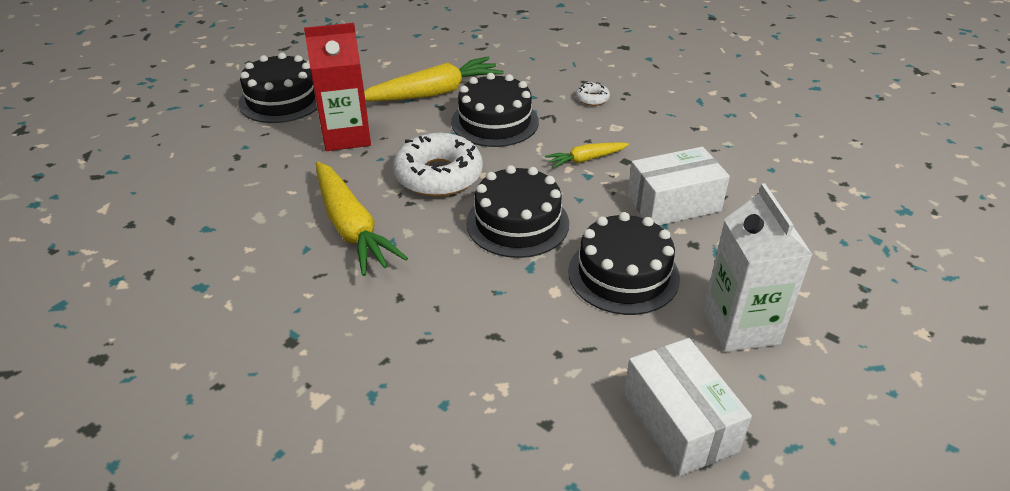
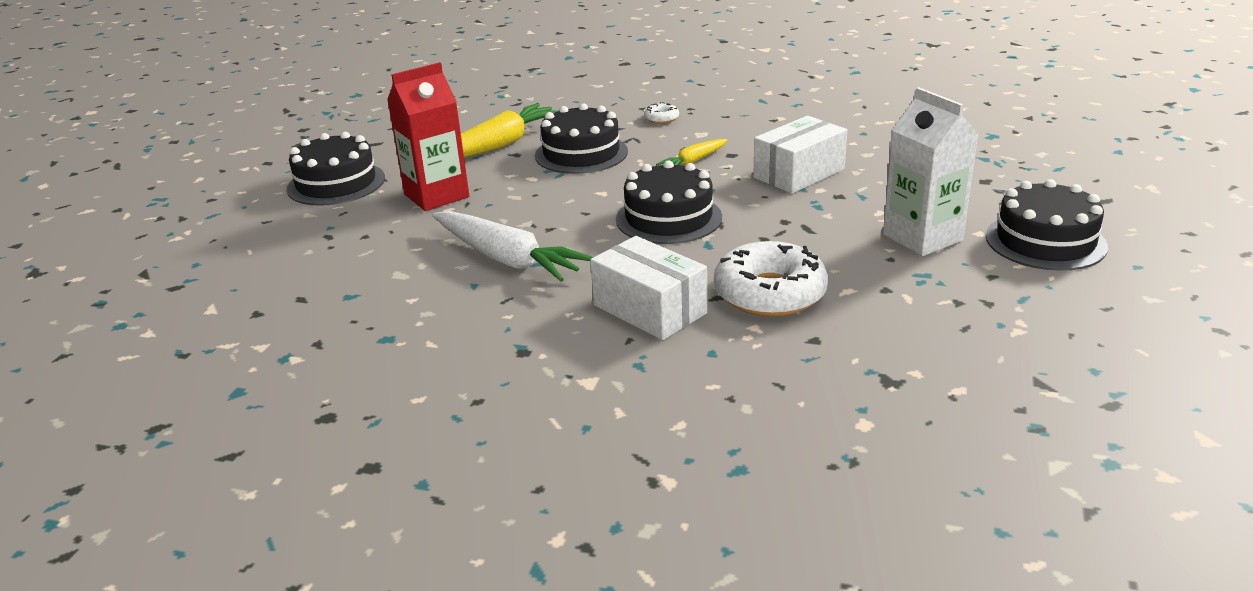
camera: 20 degrees left, 10 degrees down
(351, 228) = (507, 259): yellow carrot -> white carrot
(438, 175) = (560, 203): white donut -> white donut (770, 293)
(623, 274) = (796, 229): black cake -> black cake (1045, 241)
(679, 422) = (923, 308): white box -> white box (650, 309)

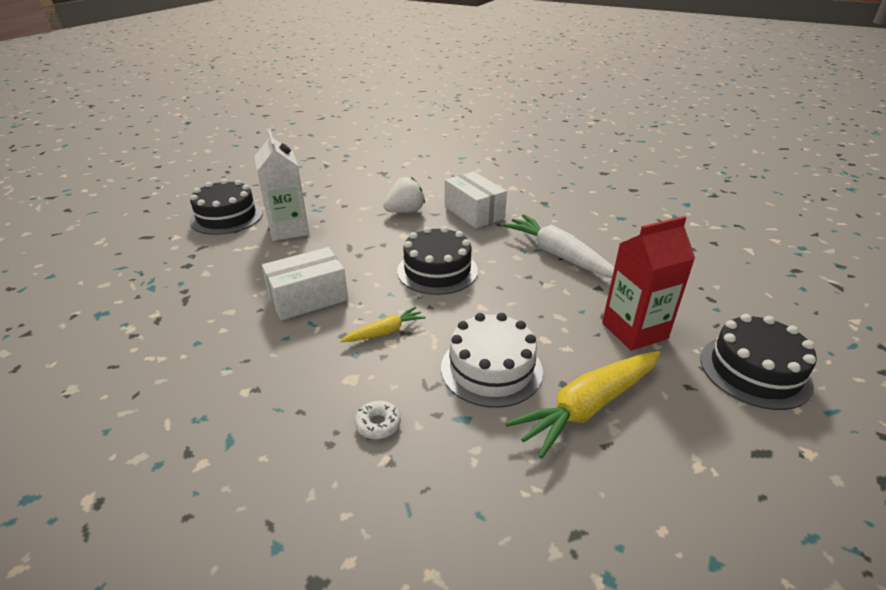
camera: 170 degrees left, 5 degrees up
(581, 153) = (491, 369): black cake -> white cake
(770, 293) = (405, 211): white donut -> white strawberry

